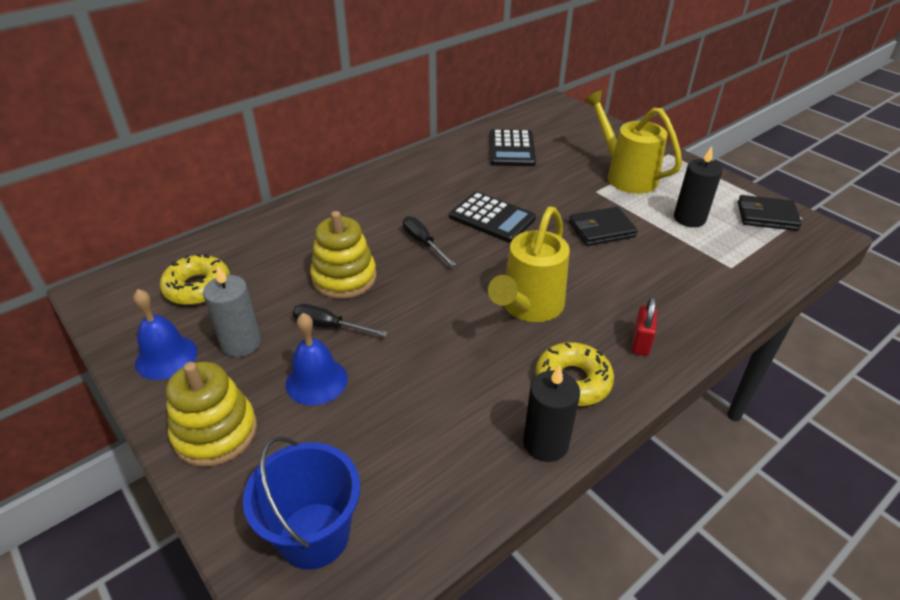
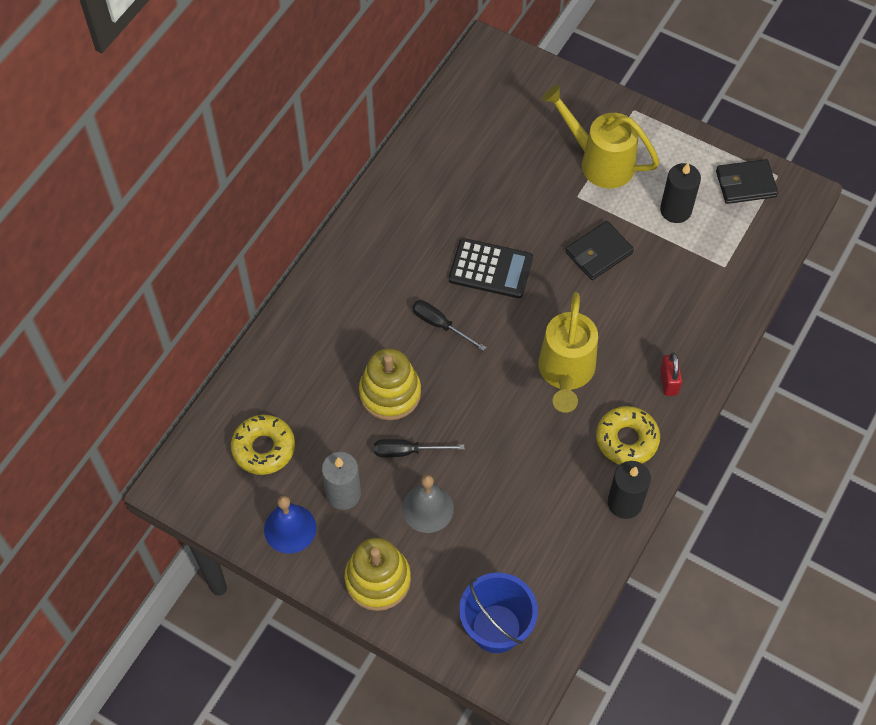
camera: 20 degrees left, 20 degrees up
(316, 381) = (427, 508): blue bell -> grey bell
(511, 149) = (468, 152): black calculator -> none

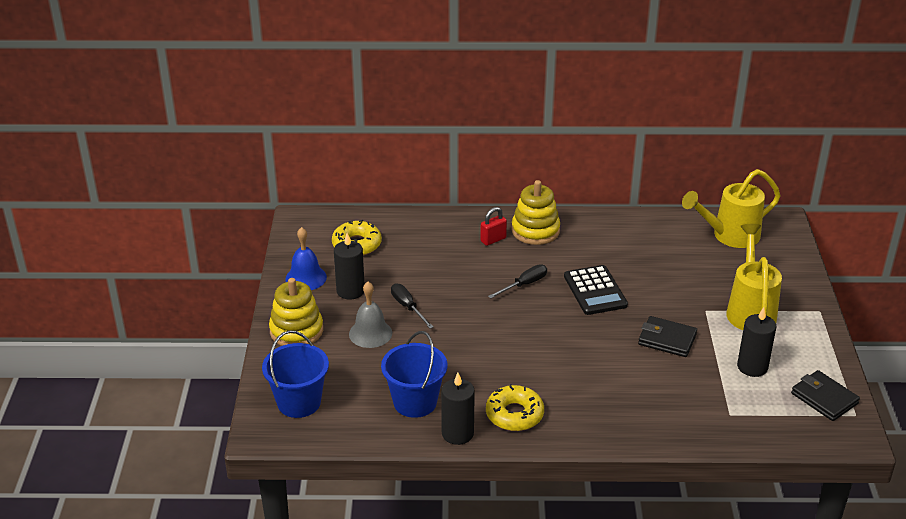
camera: 60 degrees right, 25 degrees down
(343, 494) = (350, 291): grey candle -> black candle
(390, 393) = (447, 282): yellow stacking toy -> yellow stacking toy (535, 231)
(440, 325) = (524, 284): black screwdriver -> black screwdriver turned 45 degrees clockwise
(559, 518) = (415, 402): none -> blue bucket
(565, 373) = (543, 360): yellow watering can -> yellow watering can (730, 236)
(668, 382) = (588, 420): red padlock -> red padlock (493, 240)

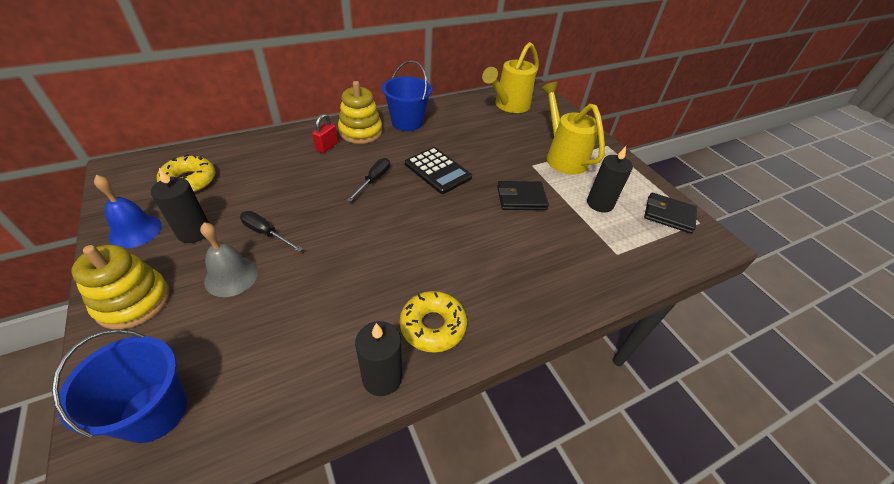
camera: 30 degrees left, 10 degrees up
(415, 402) = (314, 351): blue bucket -> blue bucket (407, 122)

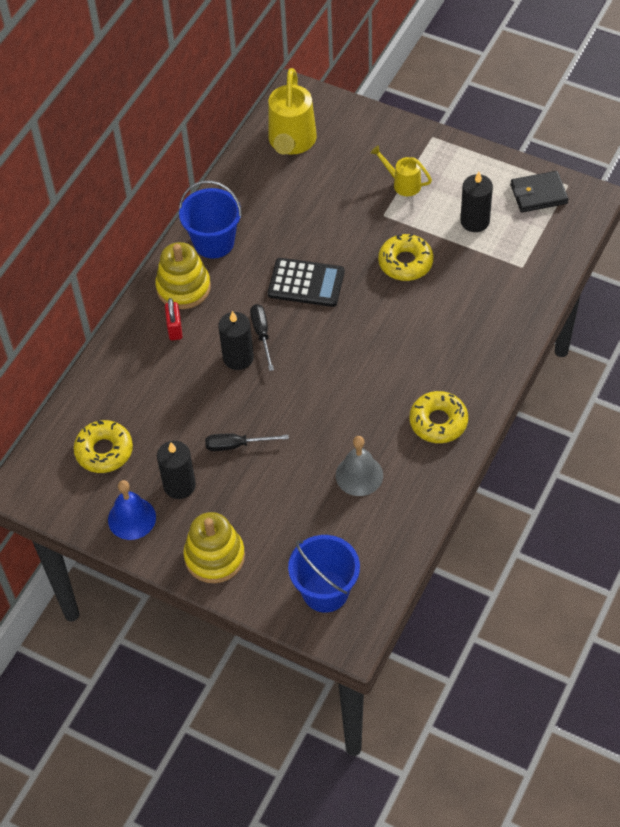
camera: 30 degrees left, 10 degrees up
(231, 276) = (257, 492): grey bell -> grey bell (359, 475)
(382, 377) = (439, 476): black candle -> black candle (238, 358)
(521, 198) = (405, 262): black wallet -> yellow donut
(563, 157) = (403, 184): yellow watering can -> yellow watering can, size x0.56

